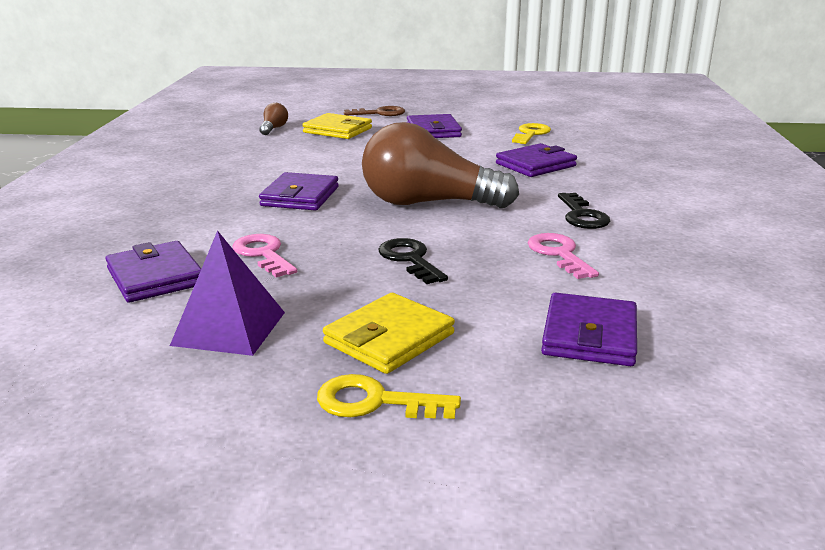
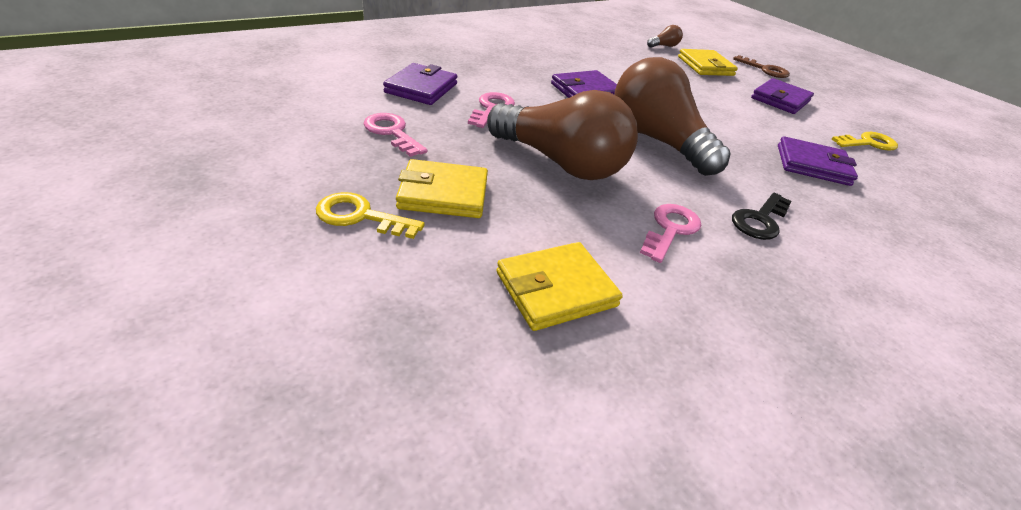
camera: 45 degrees right, 15 degrees up
(229, 328) = (392, 132): purple pyramid -> pink key
(374, 402) = (360, 216): yellow key -> yellow key turned 45 degrees counterclockwise
(409, 259) = (561, 163): black key -> brown light bulb
(589, 335) = (556, 289): purple wallet -> yellow wallet

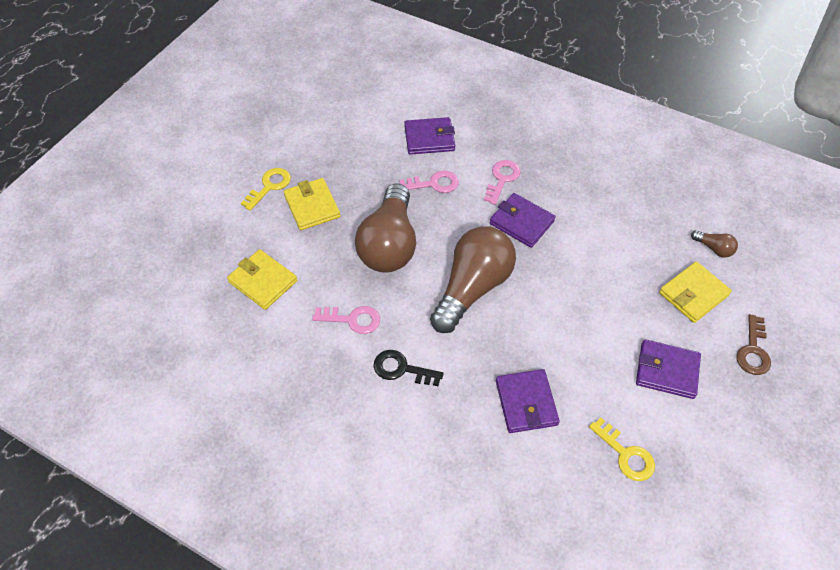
camera: 70 degrees right, 15 degrees up
(360, 216) = (269, 186): yellow key -> yellow key turned 45 degrees clockwise
(392, 132) = (358, 156): pink key -> pink key (502, 179)

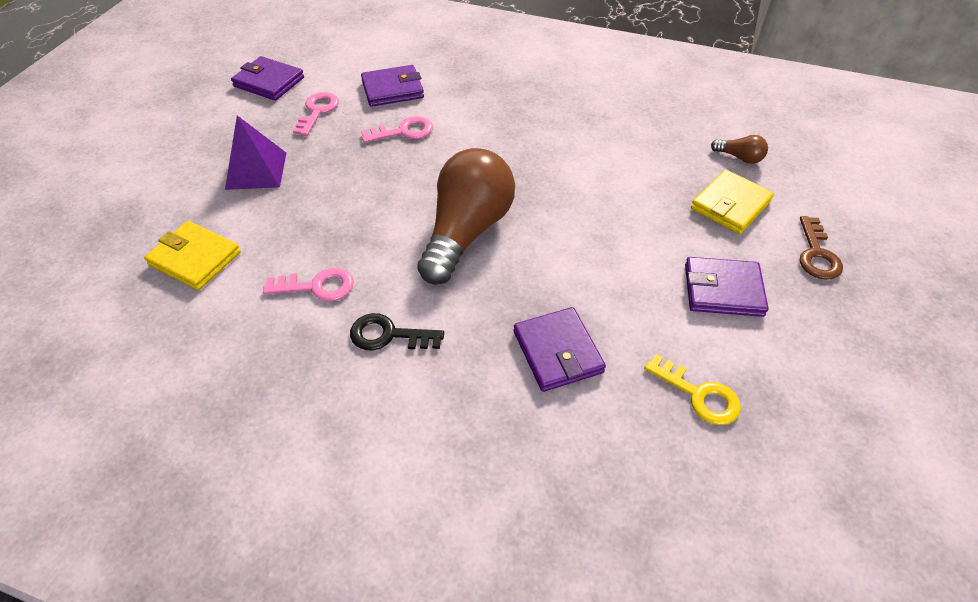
camera: 10 degrees left, 5 degrees down
(269, 186) = (201, 156): yellow key -> none
(312, 206) = (256, 170): yellow wallet -> purple pyramid
(389, 244) = (357, 198): brown light bulb -> none
(502, 179) = (483, 118): pink key -> pink key (317, 111)
(521, 222) = (514, 157): purple wallet -> purple wallet (269, 82)

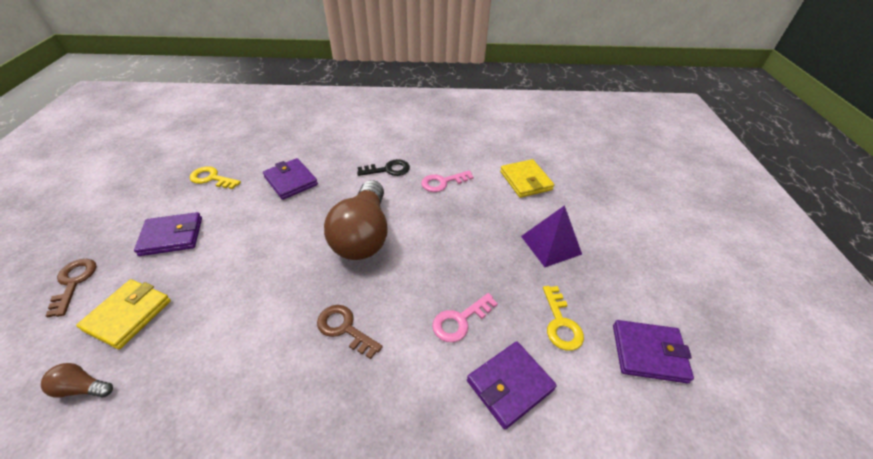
camera: 160 degrees right, 5 degrees down
(195, 258) = (525, 181): yellow wallet -> yellow wallet turned 60 degrees clockwise
(317, 111) = (561, 323): pink key -> yellow key
(512, 148) = (344, 328): none -> brown key

